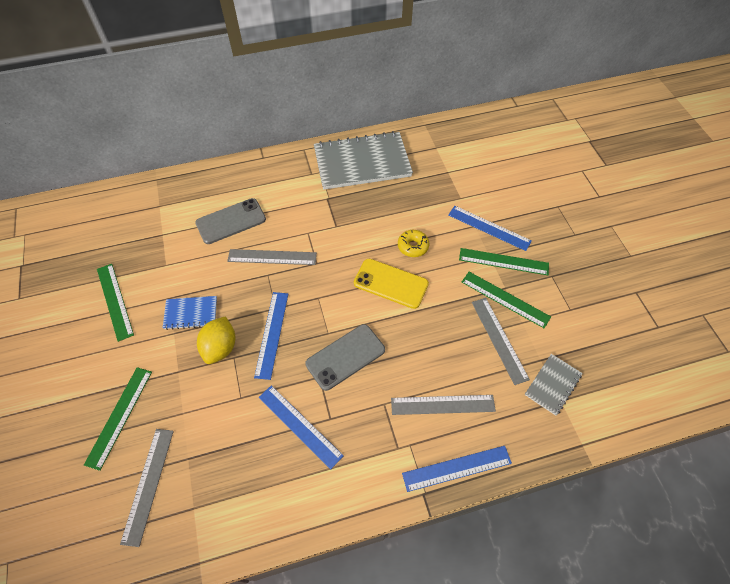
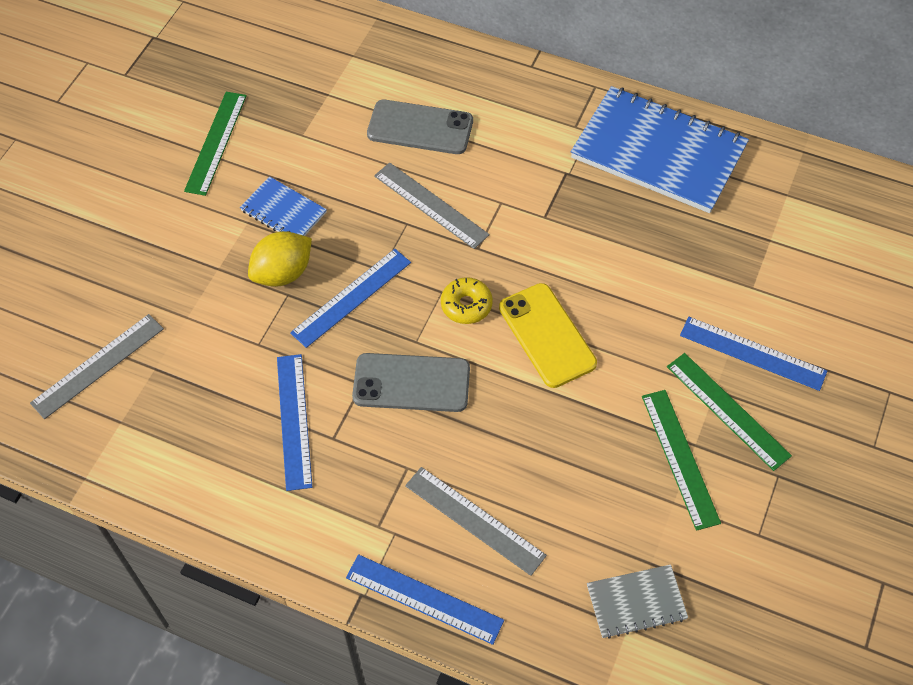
camera: 40 degrees right, 0 degrees up
(119, 416) = (124, 275): green ruler -> none
(362, 163) = (658, 152): grey notebook -> blue notebook
(413, 246) = (621, 308): yellow donut -> yellow donut (466, 305)
(489, 228) = (752, 353): blue ruler -> blue ruler turned 45 degrees counterclockwise
(499, 339) = (620, 500): grey ruler -> none

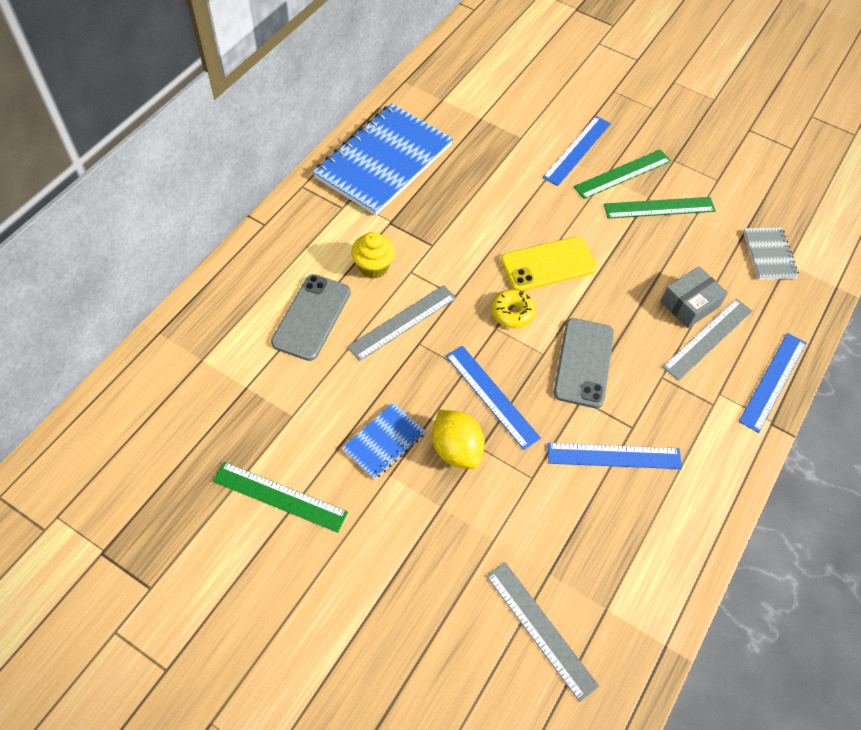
camera: 85 degrees left, 0 degrees up
(499, 168) = (373, 267): none -> yellow cupcake
(524, 498) = (689, 304): none -> grey box

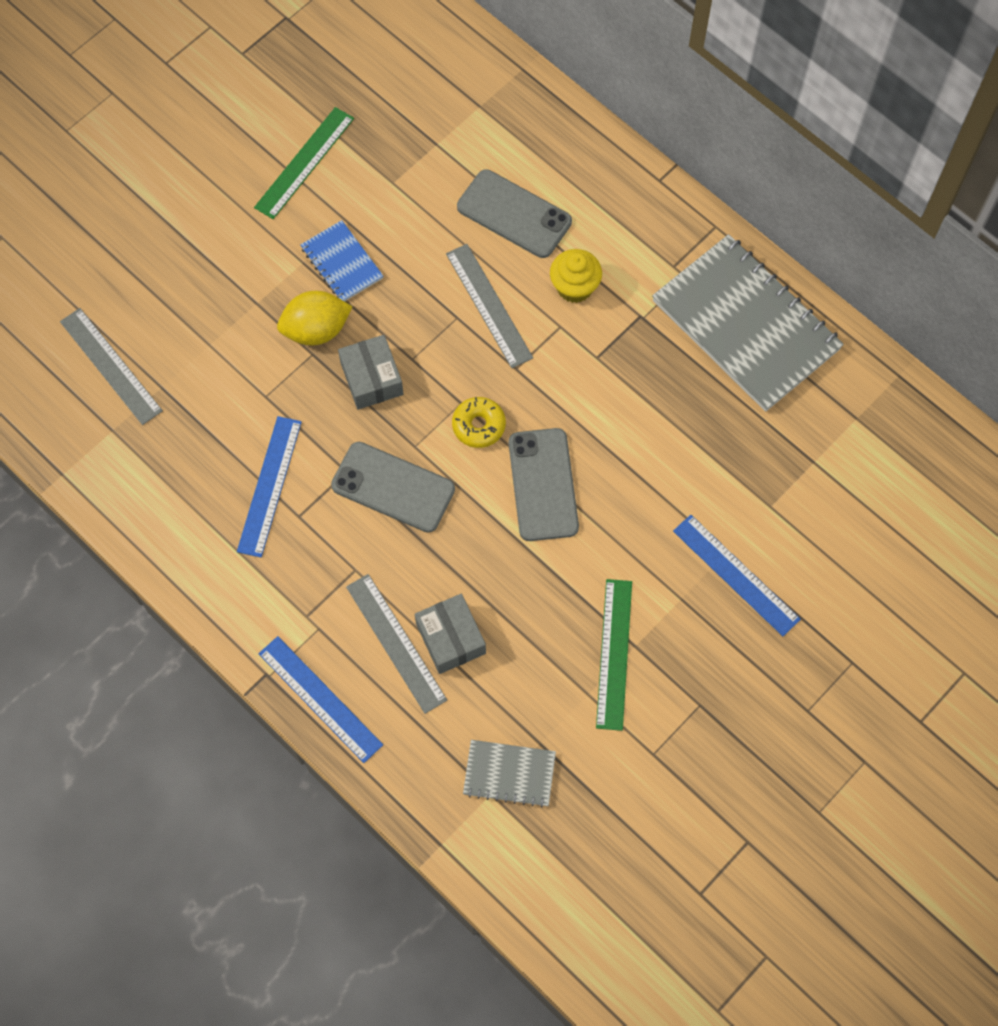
camera: 105 degrees right, 10 degrees up
(384, 161) = (745, 325): blue notebook -> grey notebook
(492, 396) = (372, 378): blue ruler -> grey box
(540, 629) = (110, 366): grey ruler -> grey ruler turned 75 degrees clockwise
(548, 264) = (543, 485): yellow phone -> grey phone
(622, 174) = (683, 623): green ruler -> none

